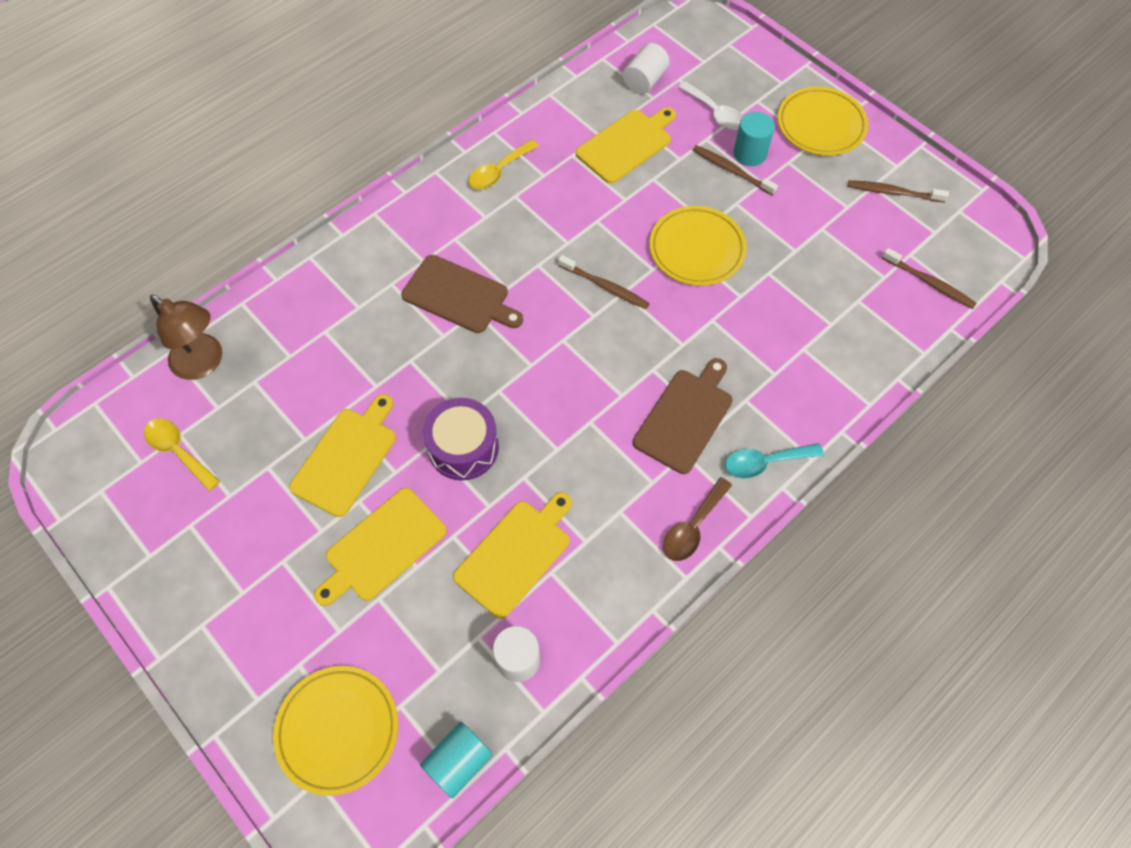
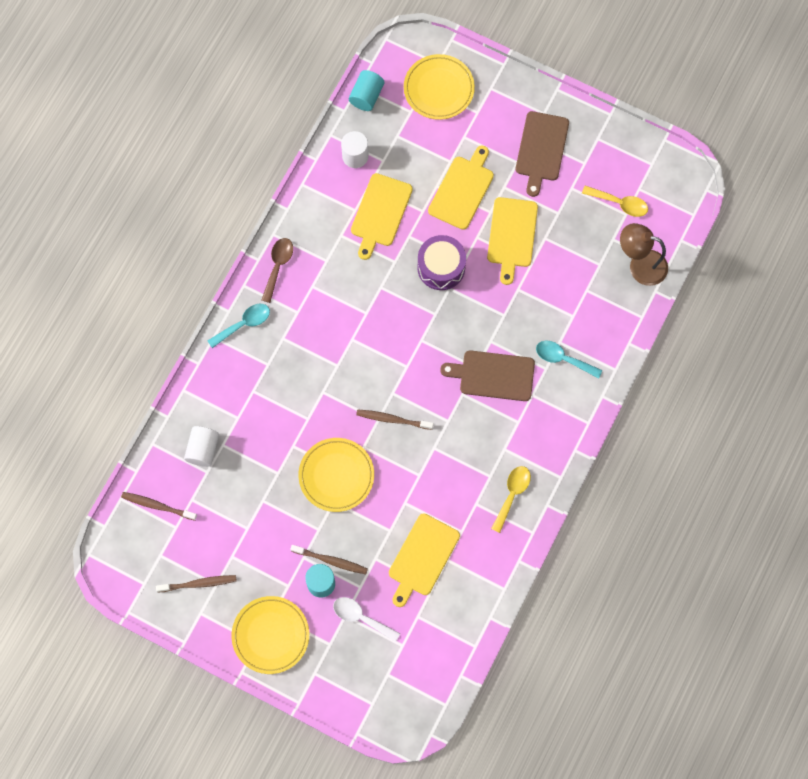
camera: 160 degrees right, 10 degrees up
(365, 287) = (563, 359): none -> turquoise spoon
(644, 81) = (430, 632): white cylinder -> white cylinder (203, 449)
(685, 417) = (304, 338): brown cutting board -> brown cutting board (541, 149)

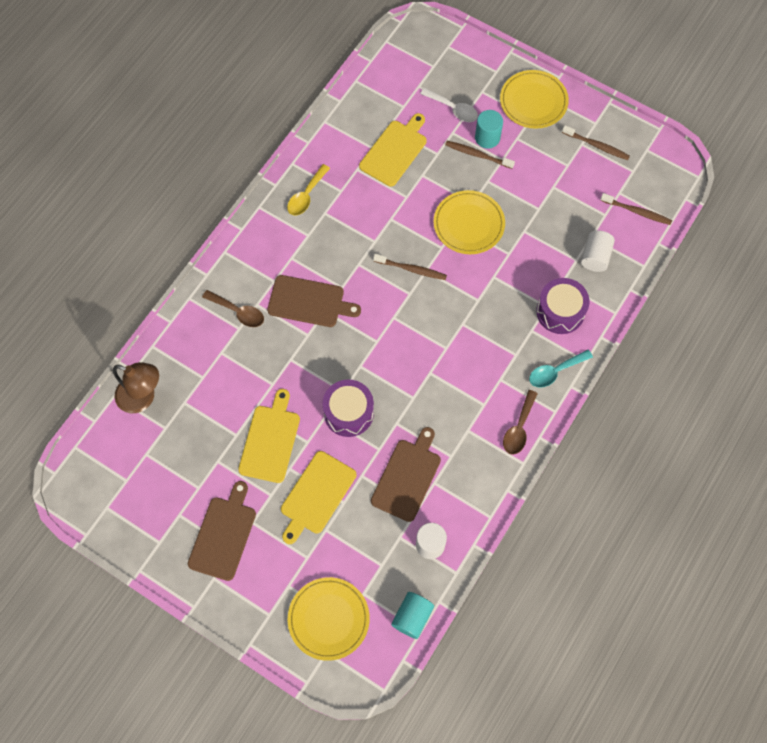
camera: 175 degrees left, 5 degrees down
(199, 583) = (597, 146): brown toothbrush -> brown toothbrush turned 150 degrees counterclockwise
(239, 386) = (560, 311): none -> purple drum
(380, 213) = (407, 477): yellow cutting board -> brown cutting board
(563, 359) = (238, 312): turquoise spoon -> brown spoon
(620, 203) = (150, 466): yellow spoon -> none

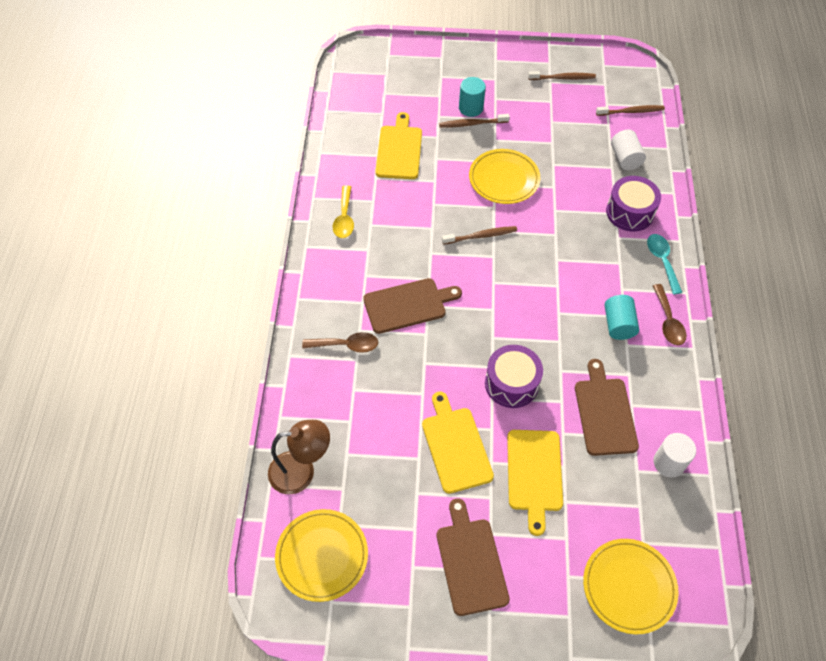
camera: 30 degrees left, 10 degrees down
(412, 617) = (702, 539): turquoise cylinder -> turquoise cylinder (618, 324)
(453, 109) = (426, 98): white spoon -> none
(533, 101) = (488, 67): yellow plate -> yellow plate (322, 556)
(555, 371) = (662, 261): turquoise spoon -> turquoise spoon turned 135 degrees clockwise

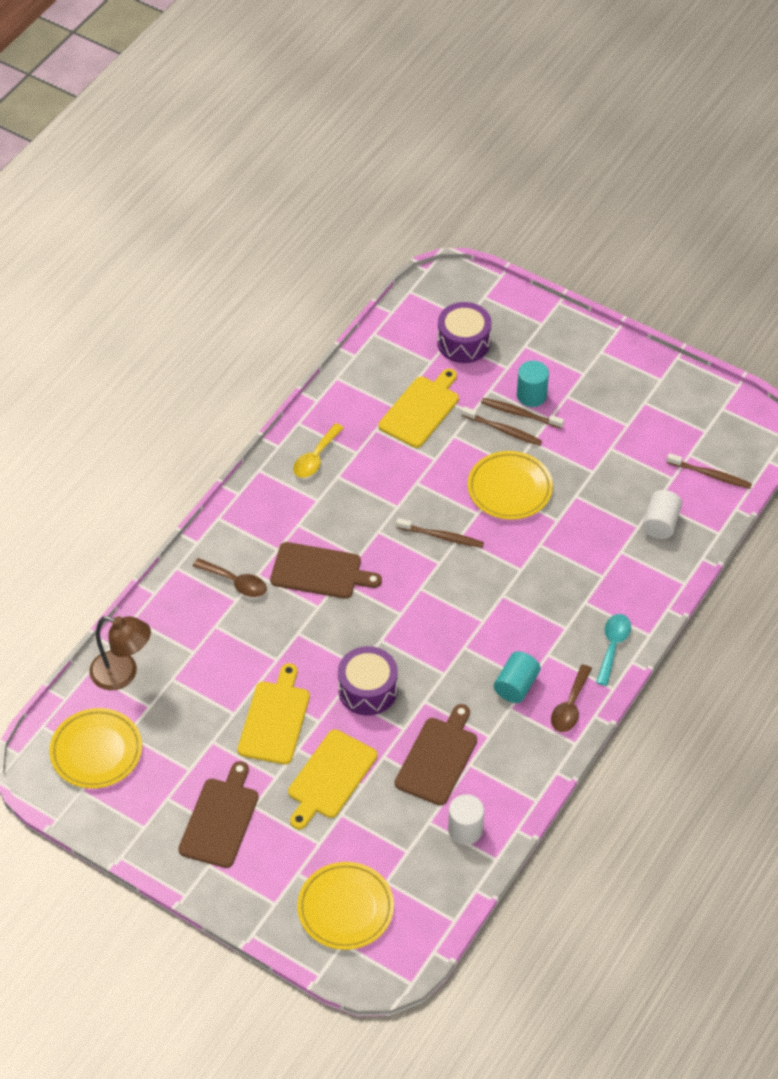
camera: 30 degrees right, 5 degrees down
(563, 78) = (663, 404): brown toothbrush -> brown toothbrush (503, 430)
(630, 212) = (619, 582): purple drum -> purple drum (463, 342)

